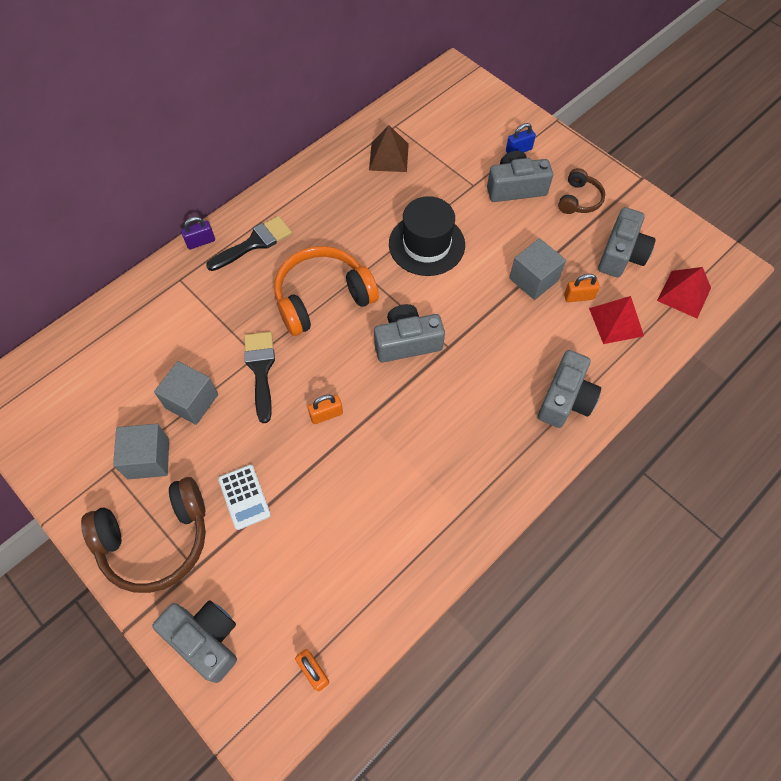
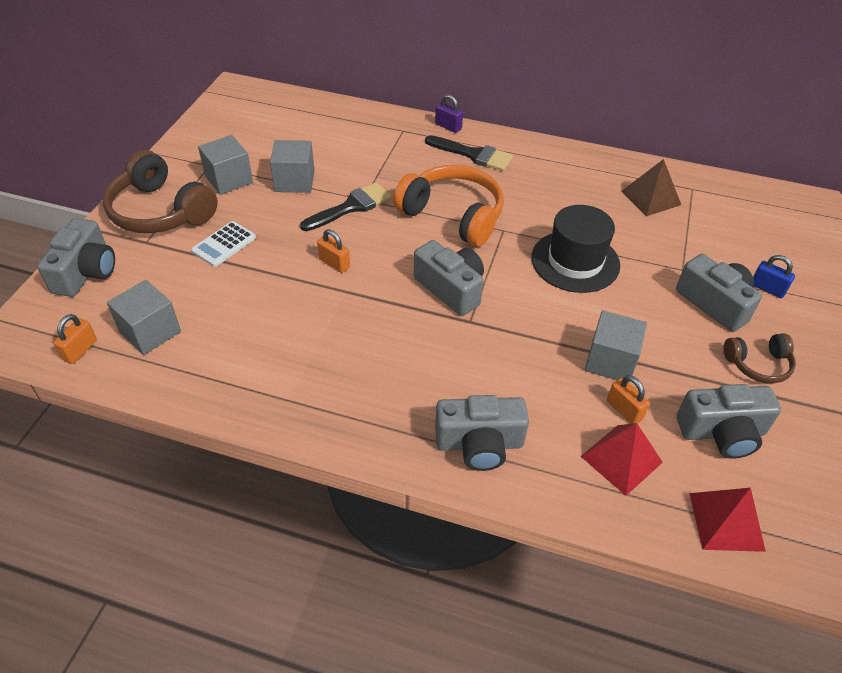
camera: 60 degrees right, 15 degrees down
(324, 600) = (150, 332): none -> grey cube

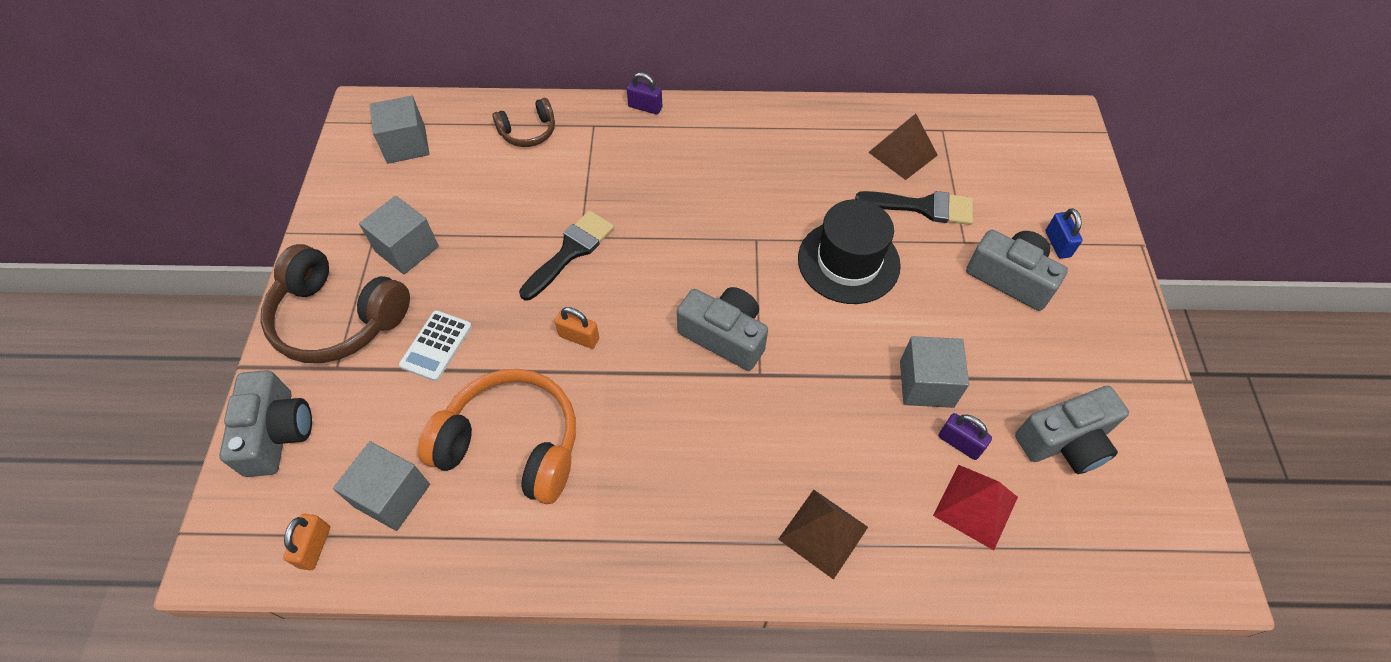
camera: 15 degrees left, 10 degrees up
(294, 181) = (489, 231): grey cube -> grey cube (406, 145)
(453, 215) = (693, 233): orange headphones -> orange headphones (512, 444)
(474, 155) = (688, 141): black brush -> black brush (923, 207)
(479, 444) = (823, 533): grey camera -> brown pyramid
(624, 410) = (959, 443): orange padlock -> purple padlock
(726, 521) = (1101, 549): red pyramid -> none
(758, 364) = (1076, 344): brown headphones -> brown headphones (528, 132)
(767, 288) = (1057, 244): blue padlock -> blue padlock turned 60 degrees clockwise

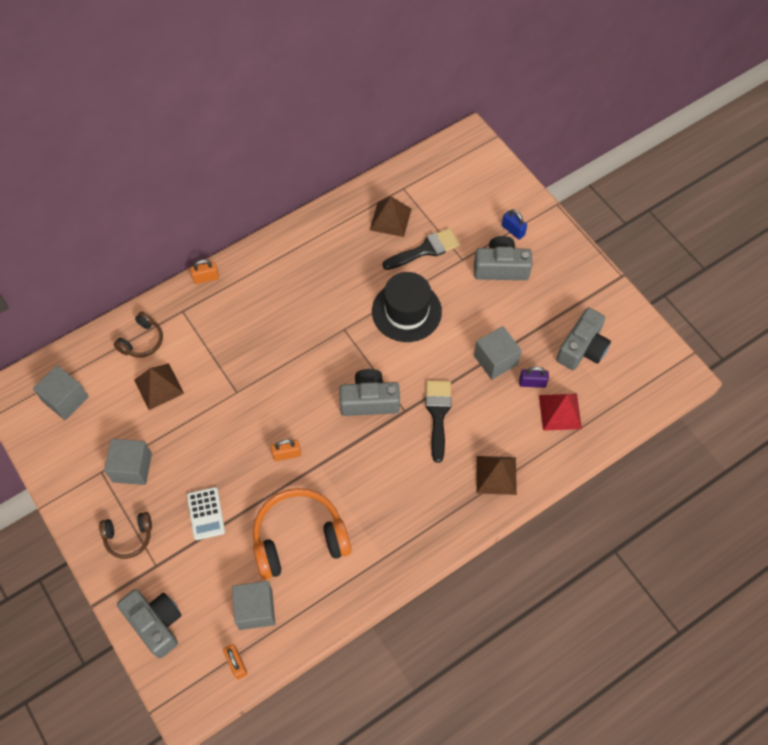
camera: 35 degrees left, 5 degrees up
(338, 318) = (128, 537): brown headphones -> brown headphones, size x0.53
(505, 184) = (159, 386): none -> brown pyramid
(571, 251) = (238, 405): black brush -> black brush (438, 414)
(645, 107) = (206, 278): purple padlock -> orange padlock

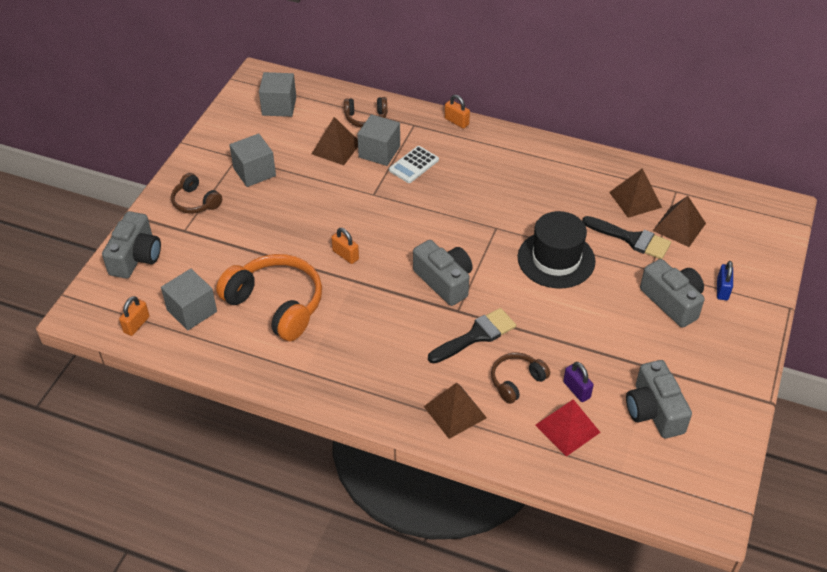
camera: 55 degrees right, 15 degrees down
(206, 513) = (251, 235): white calculator -> white calculator (414, 165)
(438, 212) = (679, 227): none -> brown pyramid
(495, 360) = (572, 349): grey cube -> grey cube (379, 152)
(498, 416) = (516, 381): none -> brown headphones
(582, 348) = (654, 411): grey camera -> grey camera turned 75 degrees clockwise

